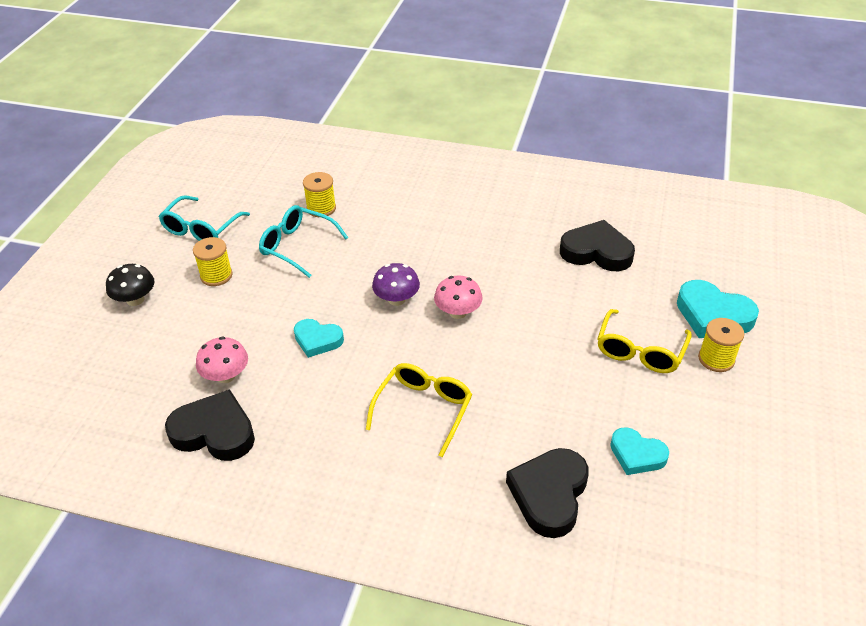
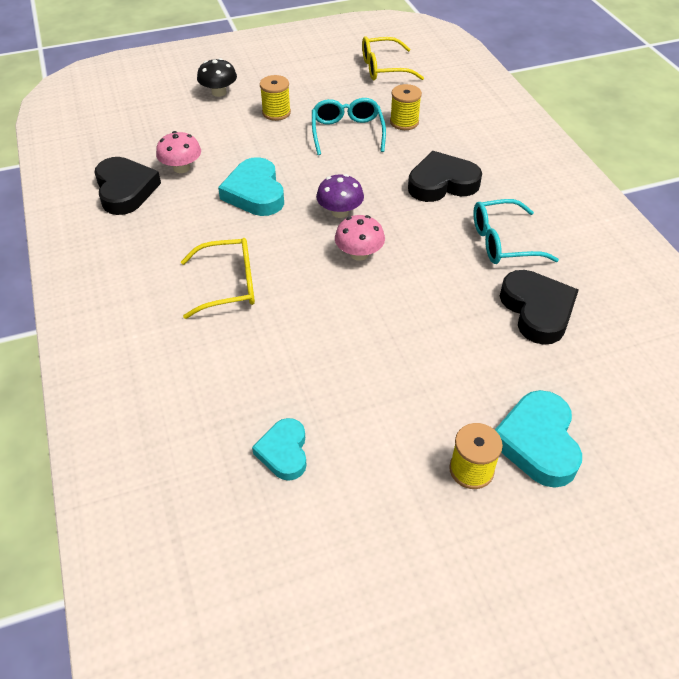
camera: 55 degrees right, 5 degrees up
(201, 229) = (317, 81): turquoise glasses -> turquoise glasses (502, 242)
(317, 340) = (255, 193): turquoise heart -> turquoise heart, size x1.58
(549, 495) = (191, 406): black heart -> black heart (442, 183)
(640, 351) = (425, 401): yellow glasses -> yellow glasses (383, 68)

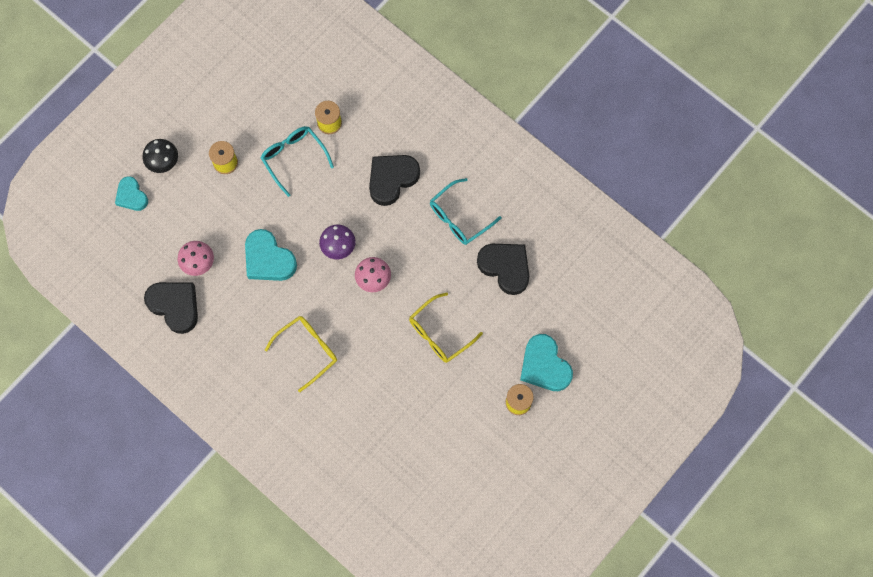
camera: 30 degrees left, 25 degrees up
(284, 452) = (416, 447): turquoise heart -> turquoise heart (131, 196)
(383, 68) = (275, 59): yellow glasses -> yellow glasses (439, 333)

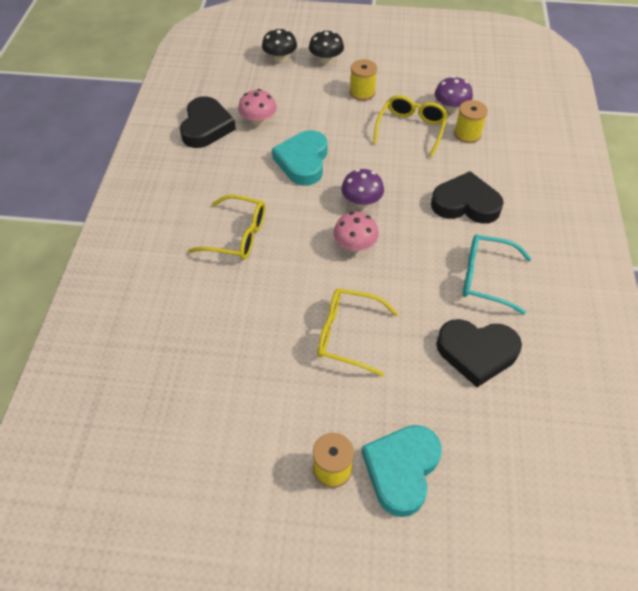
camera: 55 degrees right, 20 degrees down
(131, 196) = (280, 58): turquoise heart -> black mushroom
(293, 111) = (451, 108): none -> purple mushroom
(293, 158) = (411, 129): turquoise glasses -> yellow glasses
(505, 267) = (476, 353): black heart -> black heart turned 90 degrees clockwise

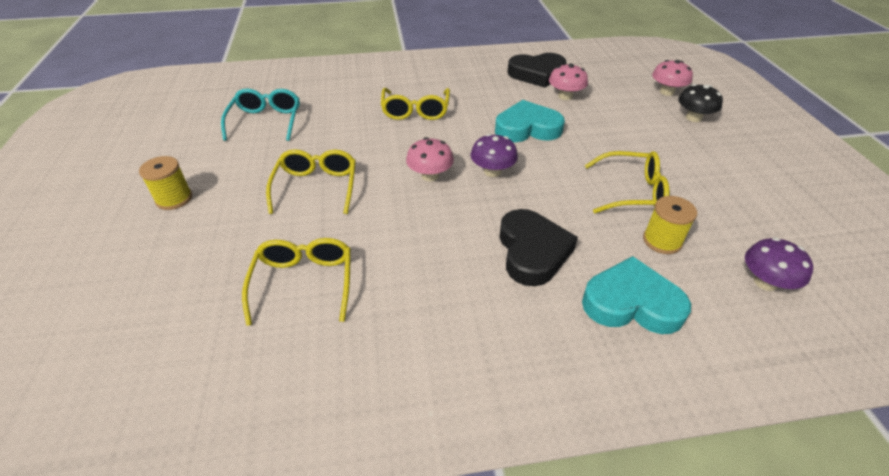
camera: 75 degrees right, 10 degrees down
(280, 58) = (666, 92): black mushroom -> pink mushroom
(362, 92) = (663, 148): yellow spool -> none
(401, 470) = (165, 241): turquoise heart -> turquoise heart (631, 303)
(451, 108) = (701, 220): purple mushroom -> purple mushroom (765, 282)
(476, 353) = (304, 282): black heart -> yellow glasses
(485, 278) = (416, 281): turquoise glasses -> turquoise glasses (266, 121)

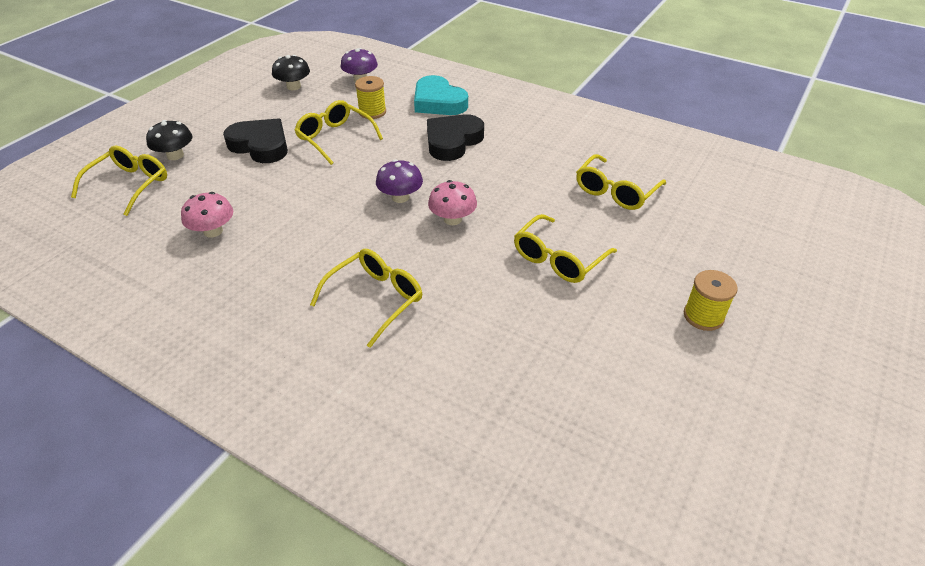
camera: 140 degrees left, 0 degrees up
(266, 121) = (557, 387): turquoise glasses -> none
(527, 128) = (310, 218): turquoise heart -> none
(537, 74) = (175, 276): black heart -> black heart (260, 145)
(666, 92) = (130, 185): pink mushroom -> yellow glasses
(789, 226) = (293, 86): none -> black mushroom

